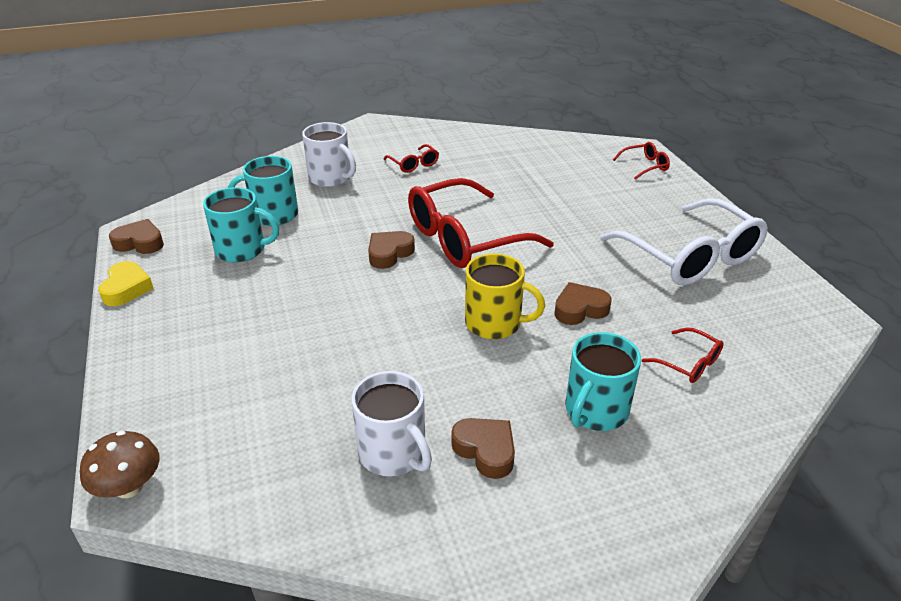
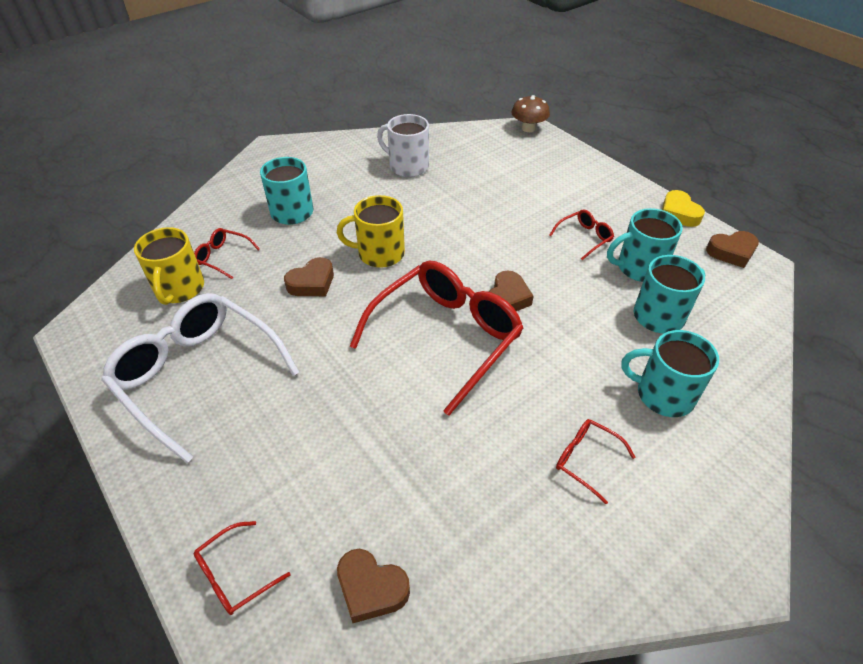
camera: 160 degrees right, 10 degrees up
(258, 287) = (584, 238): none -> red glasses
(331, 178) = (663, 394): white mug -> turquoise mug
(485, 450) = (356, 178): brown heart -> brown heart (371, 588)
(734, 336) = (179, 289): none -> yellow mug

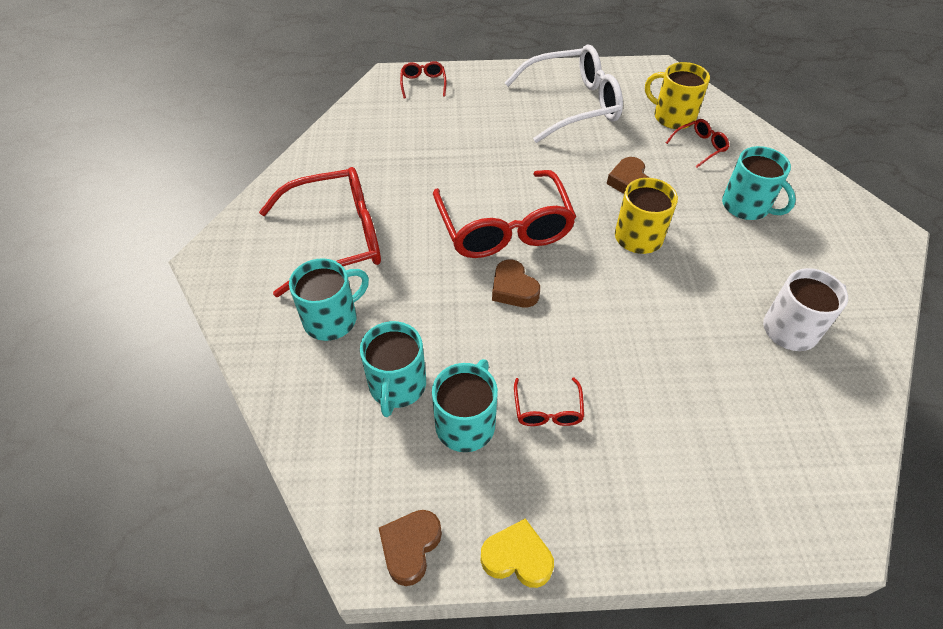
camera: 125 degrees right, 5 degrees up
(371, 588) = (368, 120): brown heart -> none
(528, 128) = (840, 532): brown mushroom -> none
(586, 460) = (337, 239): red glasses -> red glasses, size x2.31

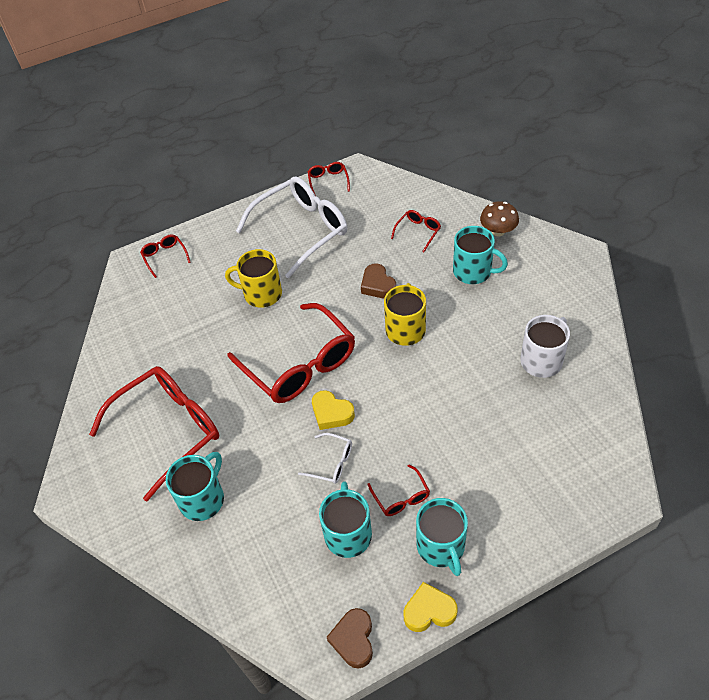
camera: 20 degrees left, 0 degrees up
(397, 386) = (282, 529): turquoise mug -> turquoise mug (441, 547)
(487, 340) = (332, 463): none -> white glasses
(513, 289) = (331, 413): brown heart -> yellow heart
(623, 70) = (328, 181): none -> red glasses
(672, 117) = (386, 212): yellow mug -> yellow mug (261, 294)
(795, 176) = (498, 231): none -> brown mushroom

